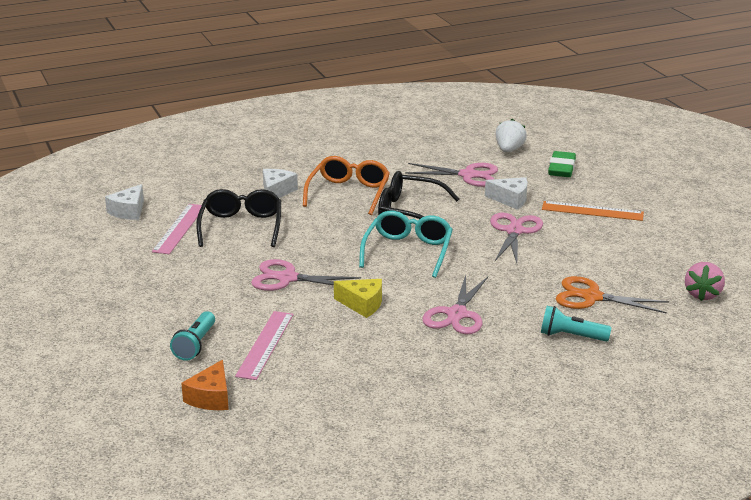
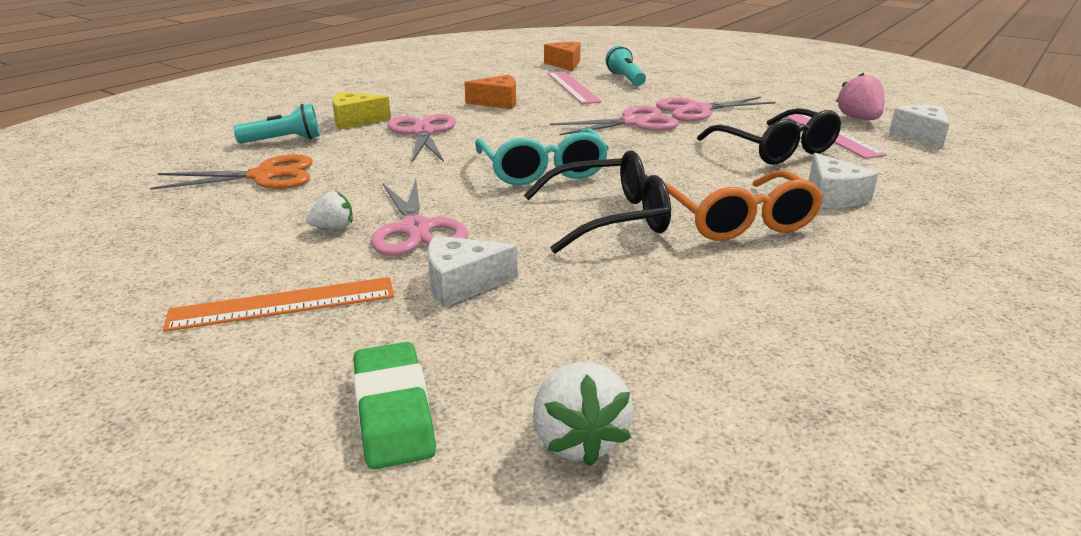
camera: 150 degrees right, 0 degrees up
(360, 340) = (498, 102): none -> orange cheese
(362, 304) = (529, 121): yellow cheese -> yellow cheese (355, 121)
(468, 175) = (595, 317): pink scissors -> pink scissors (698, 110)
(558, 243) = (333, 228): none -> white strawberry
(702, 294) = (90, 211): pink strawberry -> pink strawberry (858, 119)

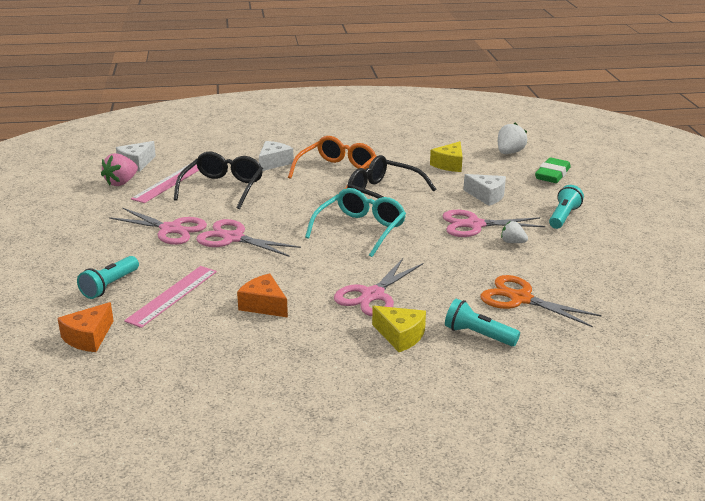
camera: 135 degrees left, 0 degrees up
(283, 304) = (563, 216): orange ruler -> turquoise flashlight
(416, 229) = (474, 225): pink scissors -> pink scissors turned 120 degrees counterclockwise
(629, 322) = (449, 164): none -> yellow cheese

